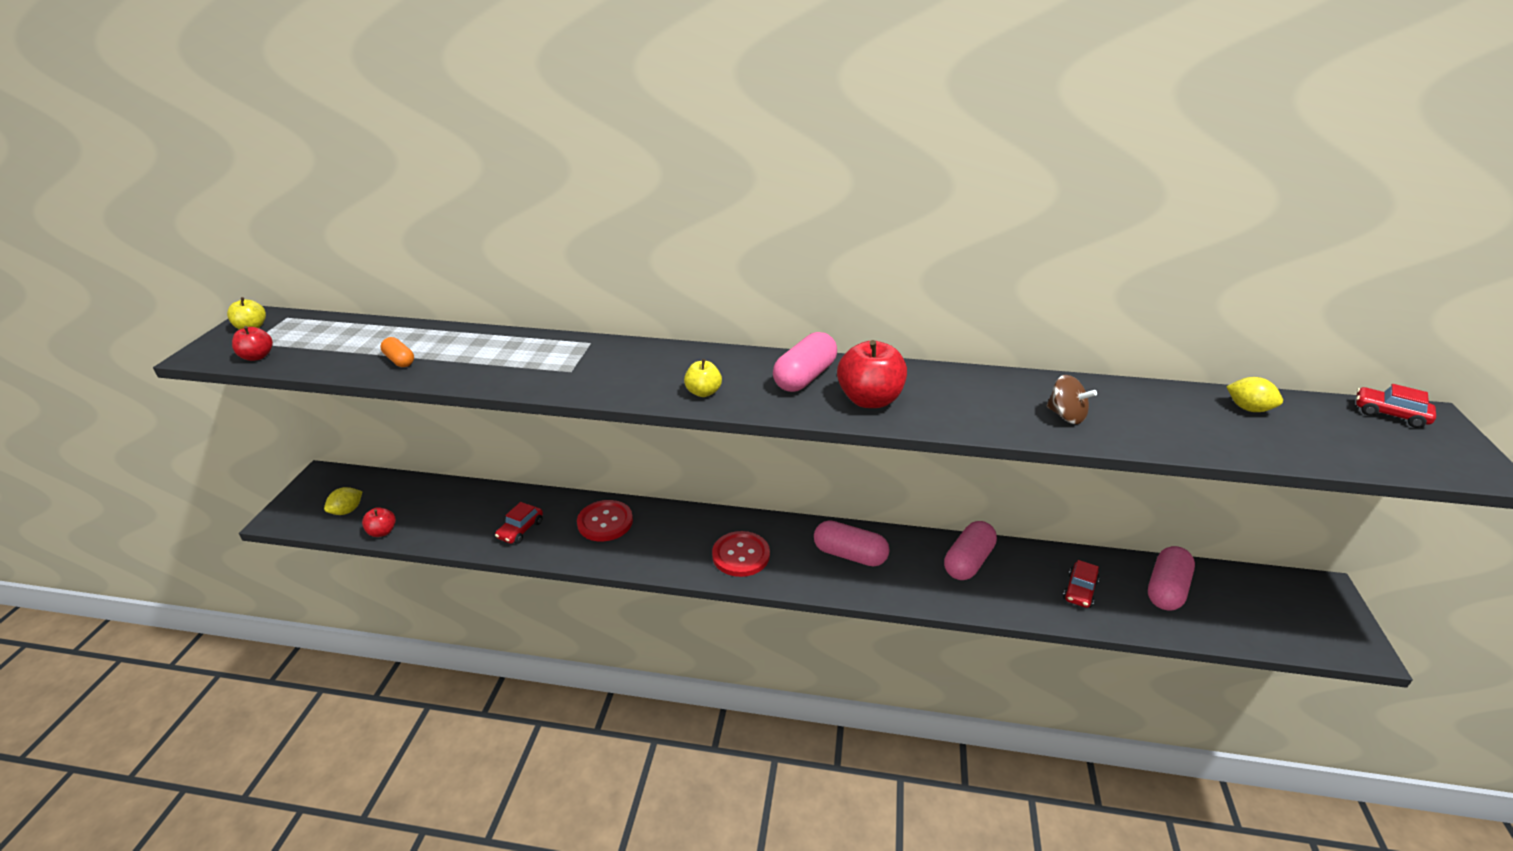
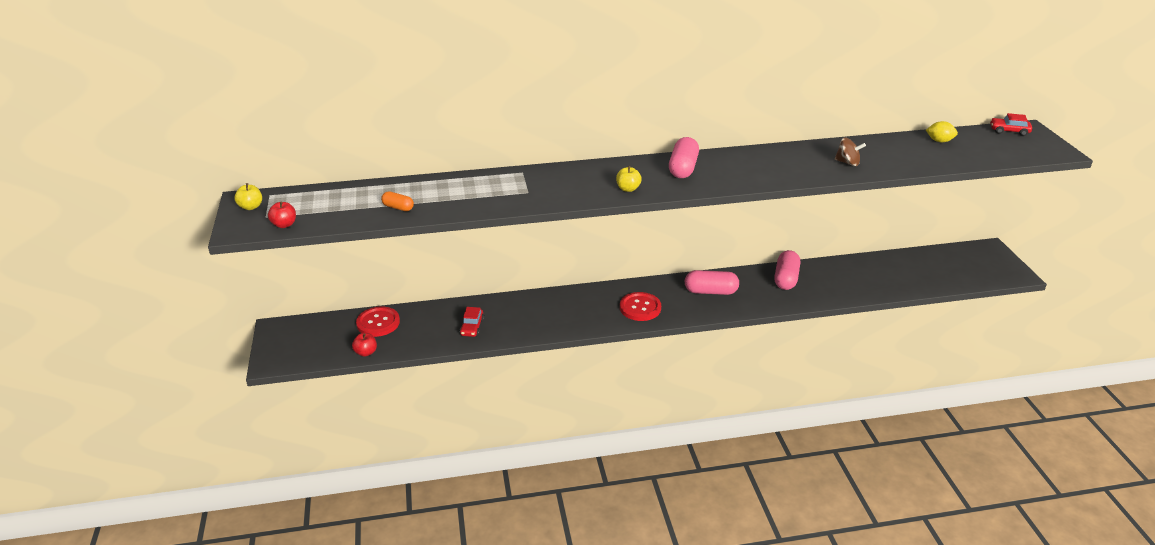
camera: 20 degrees left, 0 degrees up
(347, 511) = (323, 346): yellow lemon -> none
(605, 522) = (530, 309): red button -> red button (378, 323)
(869, 400) = (732, 174): red apple -> none
(1079, 590) = (859, 280): red car -> none
(1166, 589) = (906, 268): pink capsule -> none

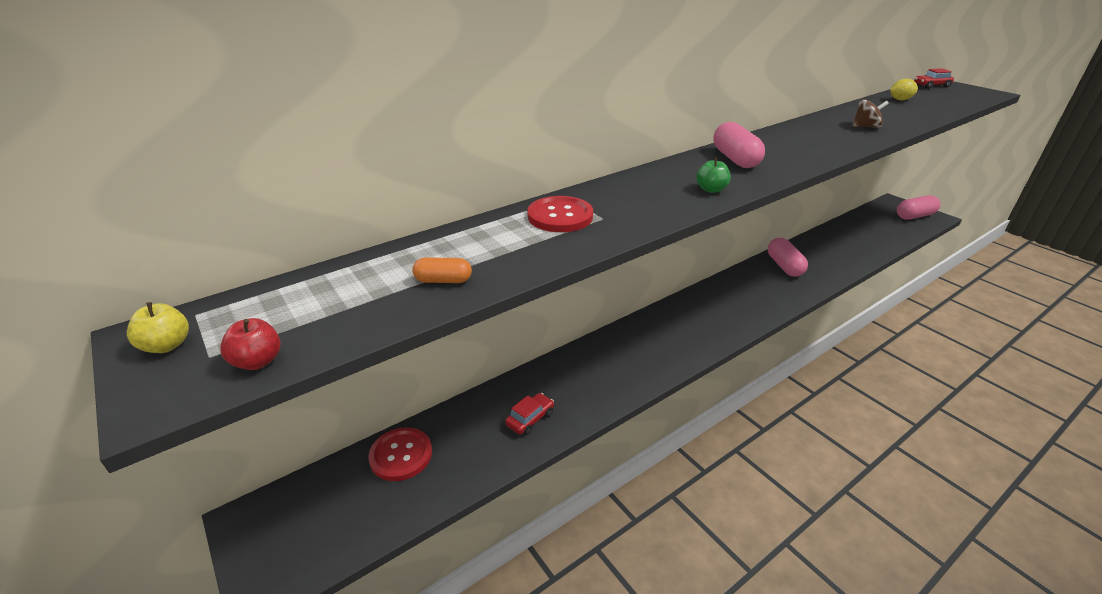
camera: 25 degrees left, 0 degrees up
(366, 352) = (411, 509): red apple -> none
(472, 327) = (530, 419): red car -> red car turned 120 degrees counterclockwise
(628, 189) = (711, 190): yellow apple -> green apple
(640, 308) = (690, 334): red button -> red button (560, 216)
(710, 291) = (736, 297): pink capsule -> pink capsule (914, 216)

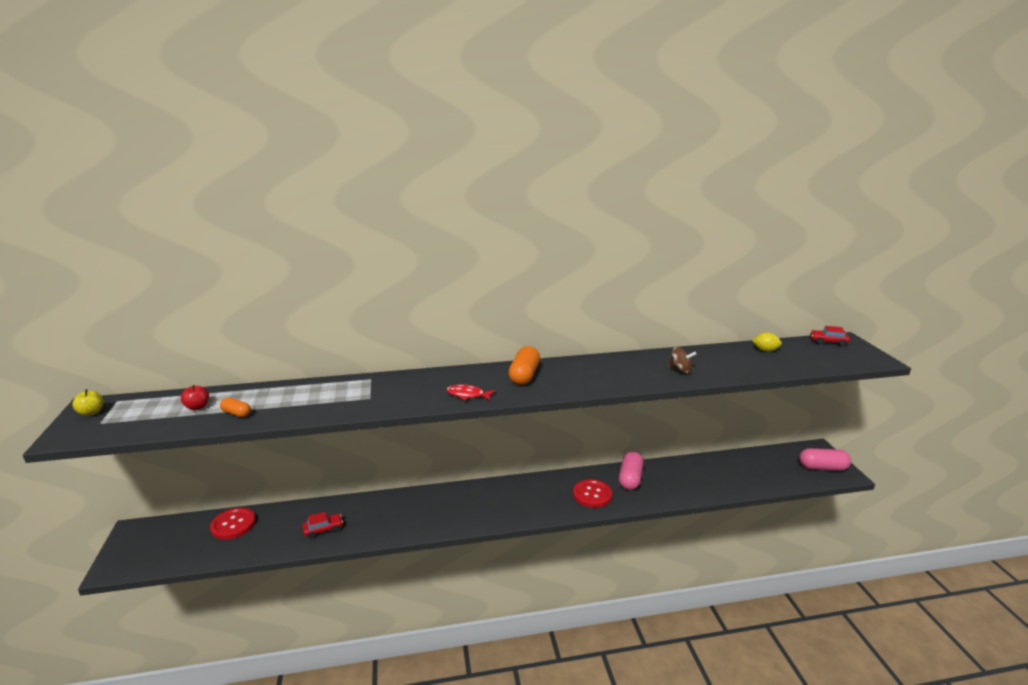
camera: 25 degrees right, 10 degrees down
(258, 361) = (114, 431): red apple -> red apple (197, 407)
(560, 216) = (348, 390): red button -> red button (592, 494)
(711, 190) = (467, 395): green apple -> red fish
(735, 159) = (524, 375): pink capsule -> orange capsule

